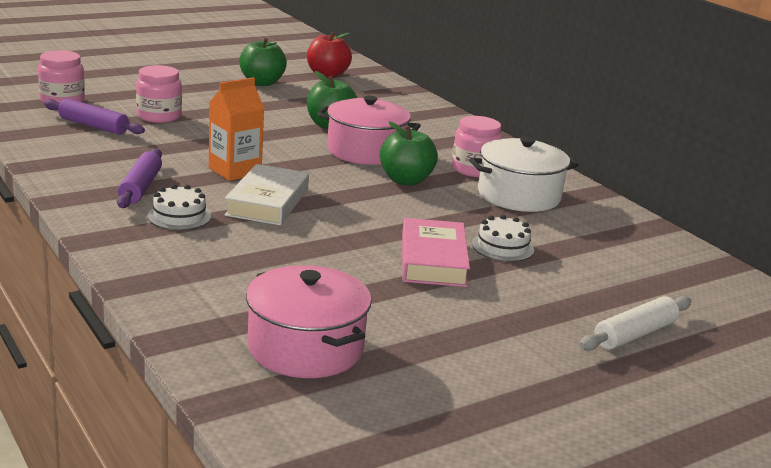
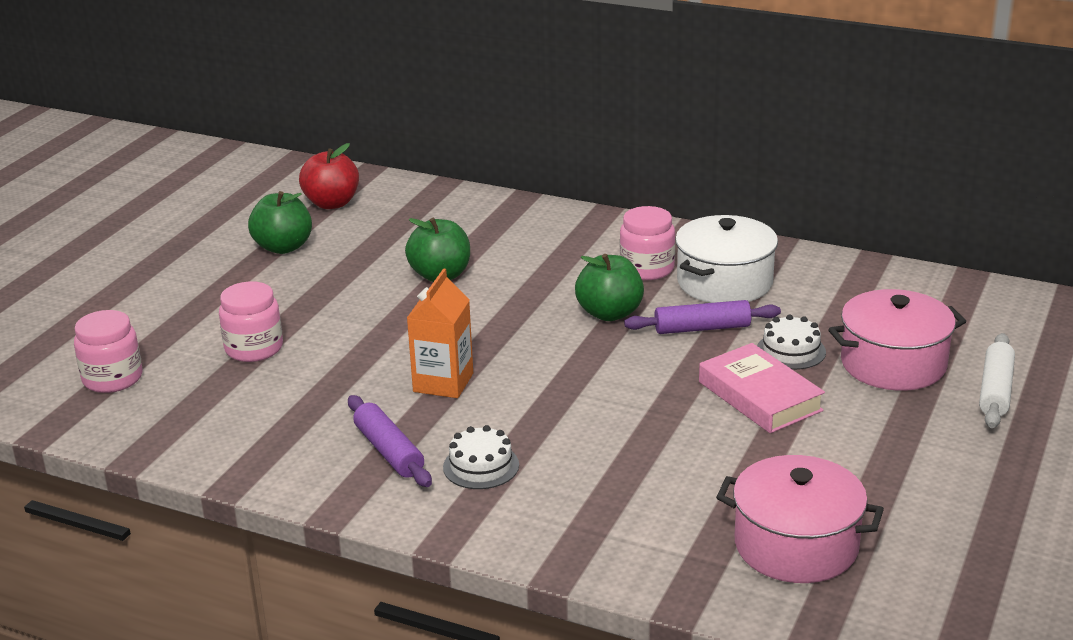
camera: 30 degrees left, 5 degrees up
(93, 126) = (208, 396): purple rolling pin -> purple rolling pin (702, 328)
(267, 202) = (531, 405): white book -> none
(365, 151) = (522, 294): pink pot -> pink pot (893, 364)

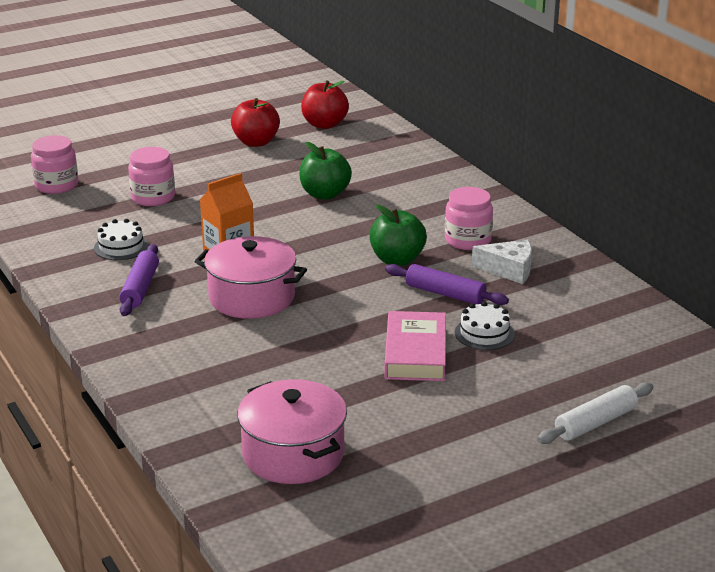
camera: 35 degrees right, 0 degrees up
(283, 247) = (256, 142): green apple -> red apple
(481, 466) = (178, 319): white cake -> white cake (121, 247)
(724, 282) = (509, 270): white pot -> white cheese
(893, 364) = (546, 372): pink pot -> pink pot (251, 297)

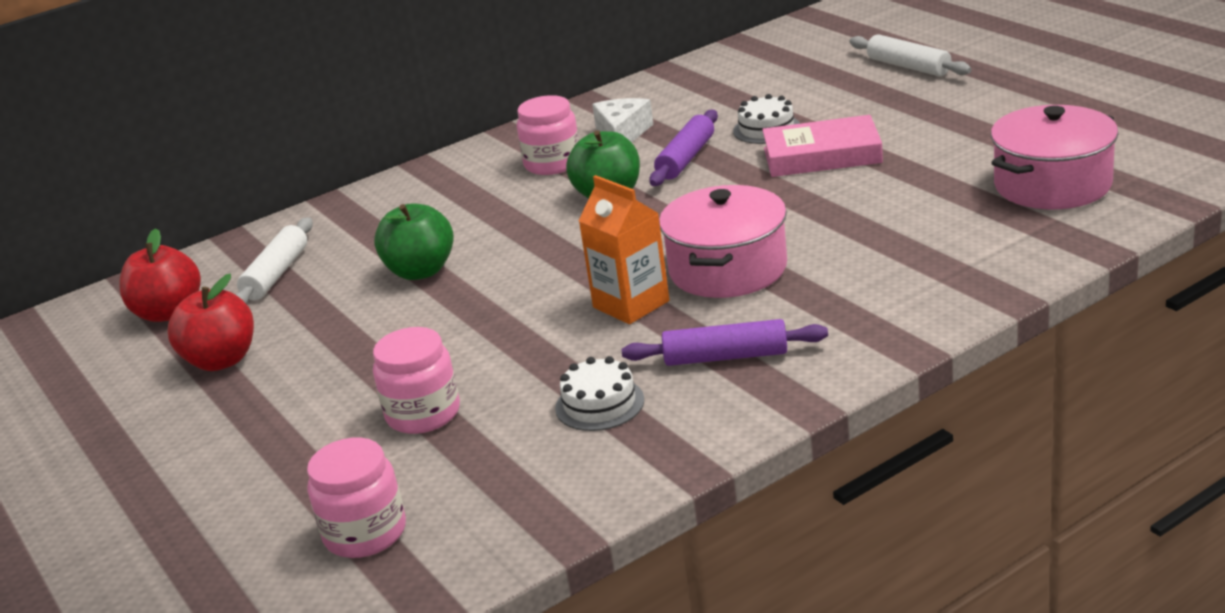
camera: 90 degrees left, 0 degrees up
(352, 151) = (276, 274): none -> white rolling pin

